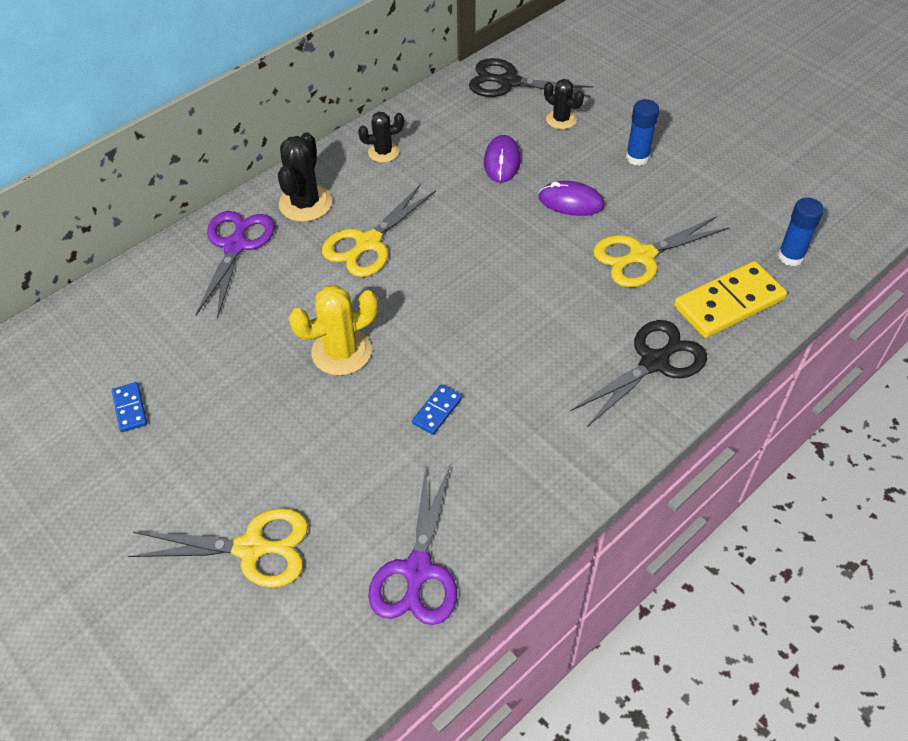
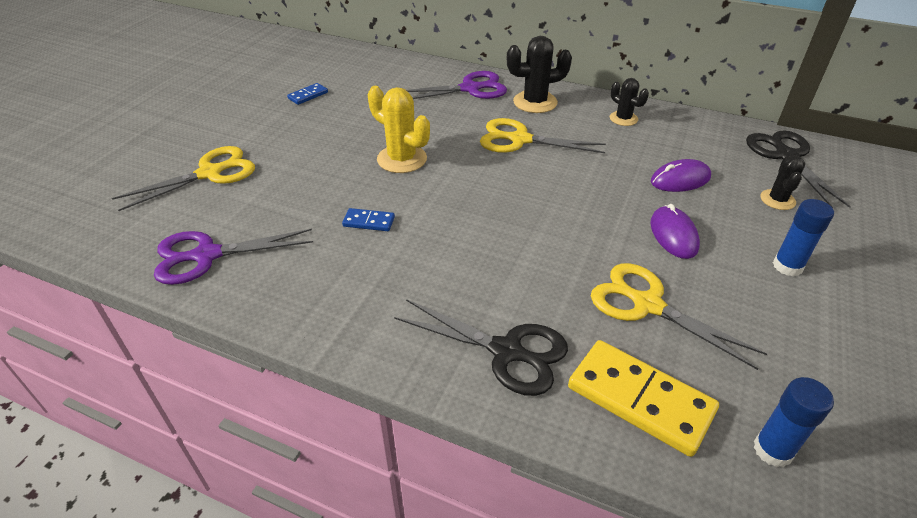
camera: 65 degrees right, 10 degrees down
(252, 548) = (210, 173): yellow scissors -> yellow scissors turned 105 degrees counterclockwise

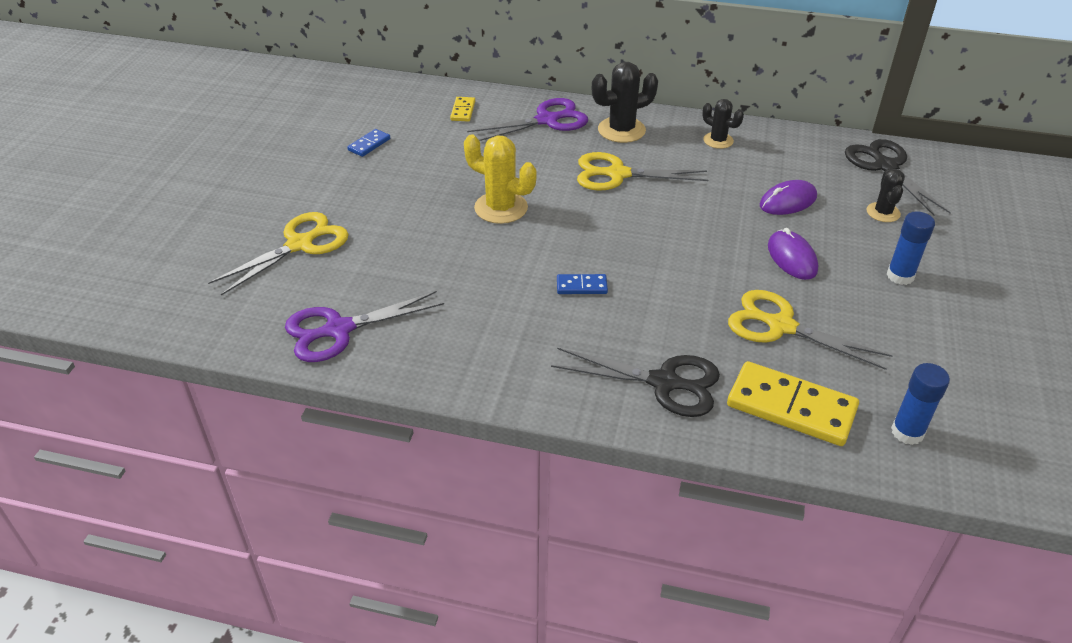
camera: 10 degrees left, 0 degrees up
(369, 222) = (491, 277): blue domino -> blue domino (581, 286)
(399, 75) = (463, 111): none -> yellow domino

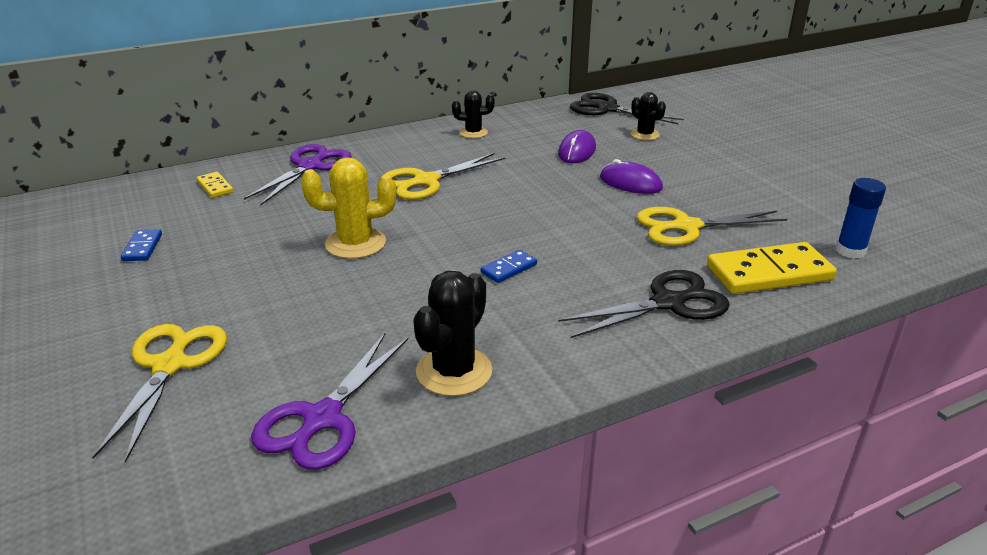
camera: 40 degrees left, 10 degrees down
(621, 130) = (387, 151): black cactus -> black cactus (454, 371)
(900, 276) = (709, 165): blue glue stick -> none

